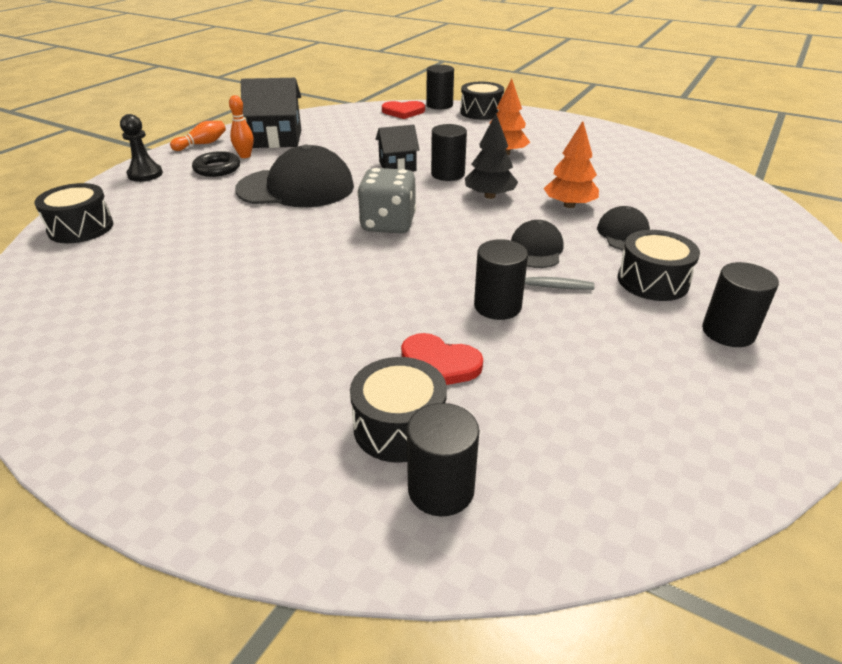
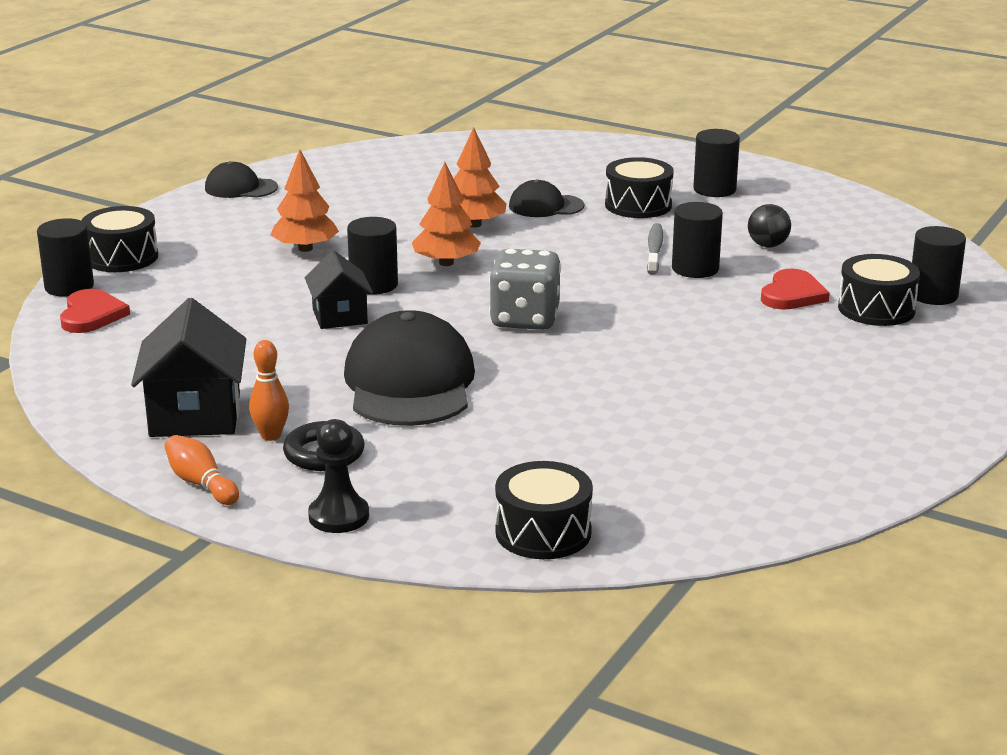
camera: 90 degrees left, 10 degrees down
(489, 196) = (446, 263): black tree -> orange tree
(536, 249) = (581, 247): black cap -> black cap (240, 188)
(571, 358) = (767, 245): none -> black ball

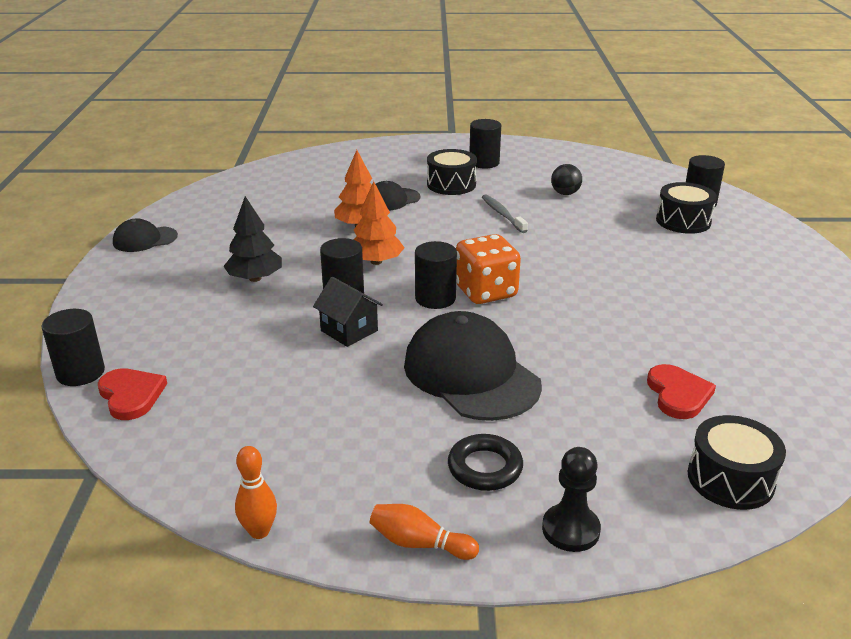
camera: 30 degrees left, 5 degrees up
(122, 257) = (103, 329): black drum -> none
(195, 415) = (335, 469): black house -> none
(271, 435) = (422, 466): orange bowling pin -> orange bowling pin (259, 531)
(305, 249) = (255, 278): orange tree -> black tree
(525, 319) = (486, 292): grey dice -> orange dice
(695, 268) = (544, 221): black cylinder -> black cylinder (435, 298)
(792, 294) = (624, 224): red heart -> red heart (678, 394)

